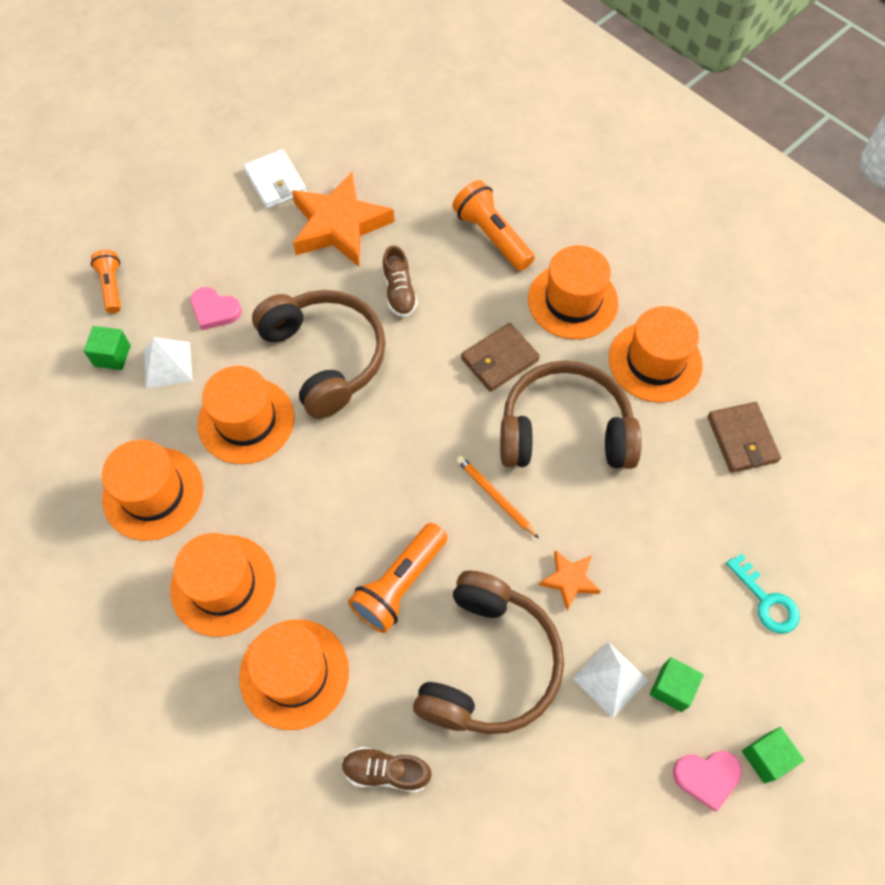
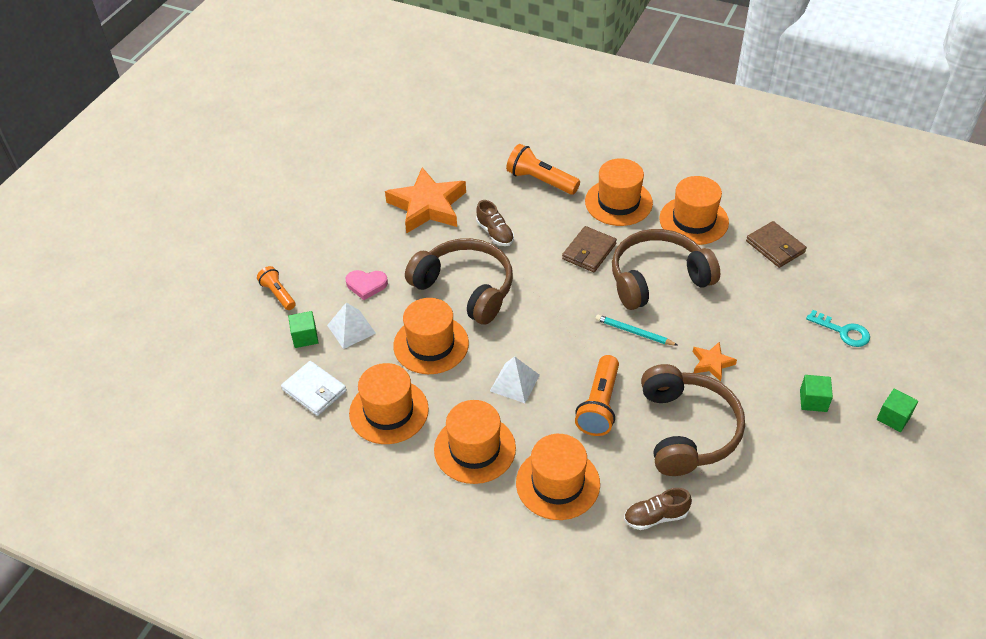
camera: 20 degrees left, 15 degrees down
(276, 182) = (364, 193): white wallet -> white wallet (314, 390)
(495, 497) = (634, 332): orange pencil -> turquoise pencil
(610, 679) = (771, 410): white pyramid -> white pyramid (514, 383)
(707, 777) = (864, 442): pink heart -> none

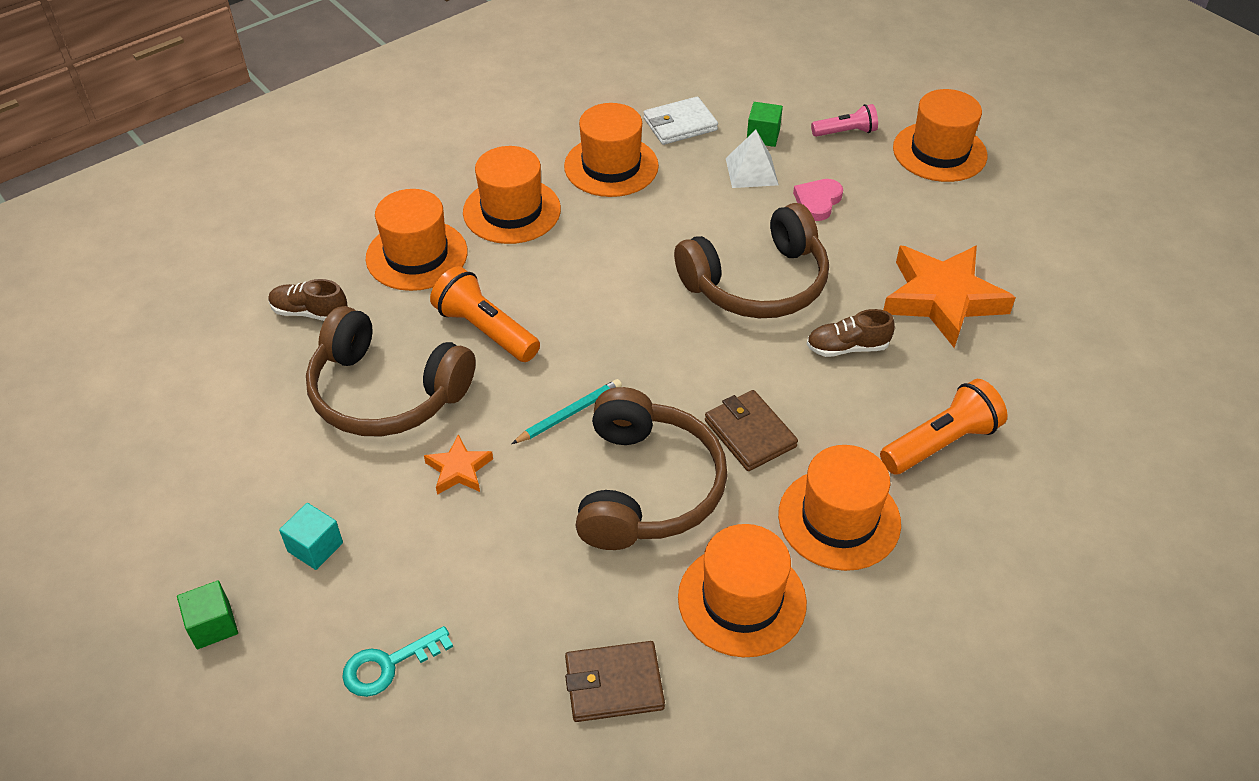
camera: 115 degrees right, 0 degrees up
(278, 294) = (845, 132): orange flashlight -> pink flashlight
(431, 344) = (683, 224): orange hat -> orange hat (939, 152)
(514, 383) = (574, 272): white pyramid -> none
(656, 517) = (310, 312): brown shoe -> brown shoe turned 90 degrees counterclockwise
(813, 401) = (315, 547): green cube -> turquoise cube

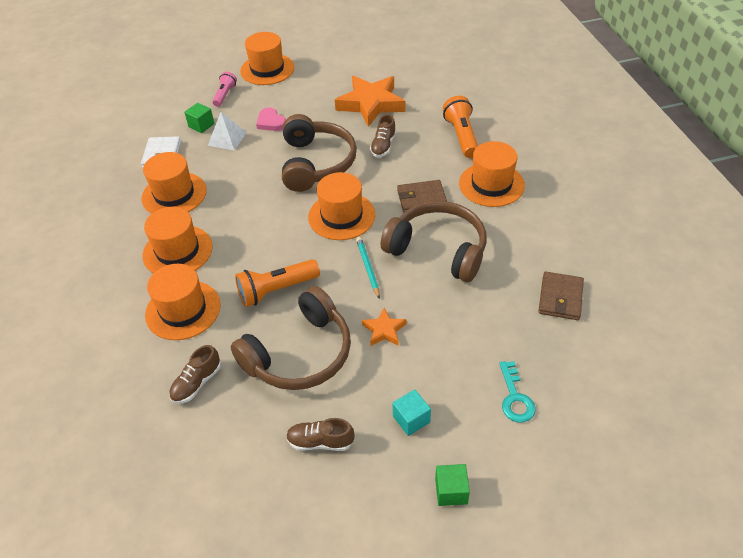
camera: 65 degrees left, 0 degrees up
(255, 461) = (320, 442): none -> brown shoe
(742, 600) = (526, 234): orange hat -> orange hat (341, 216)

